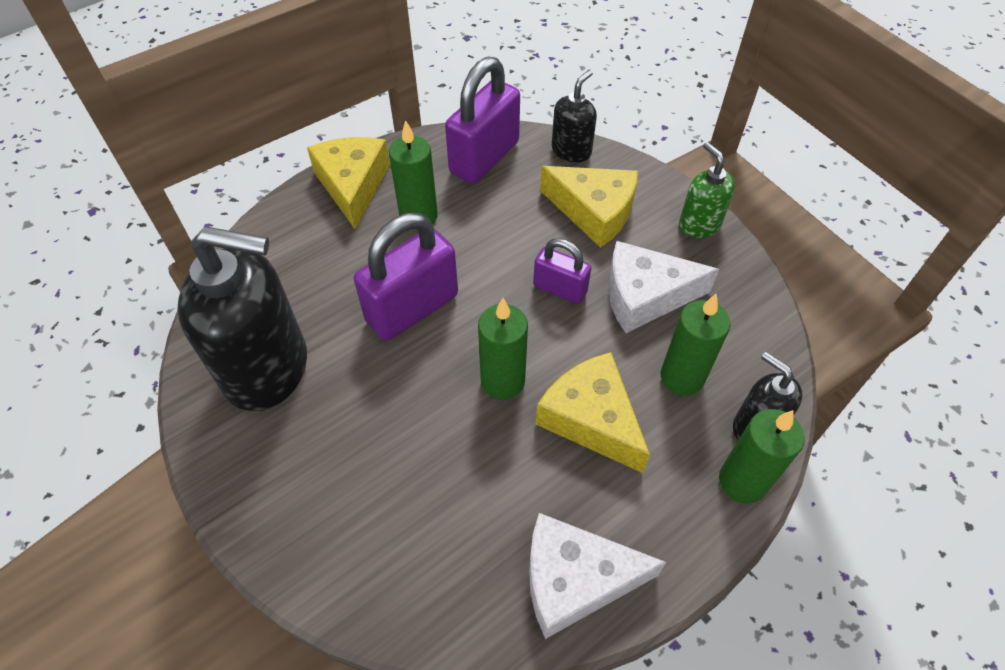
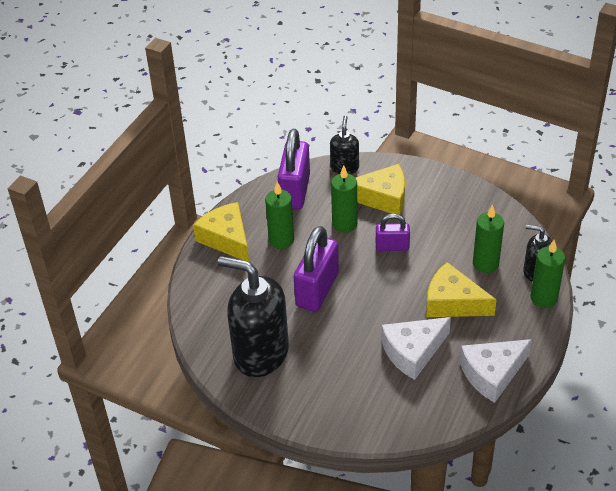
camera: 25 degrees left, 10 degrees down
(268, 369) = (260, 353): black soap dispenser -> black soap dispenser turned 135 degrees counterclockwise
(502, 381) = (394, 304): green candle -> green candle (344, 224)
(645, 296) = (440, 231): white cheese -> white cheese (413, 352)
(699, 224) = (445, 181): green soap dispenser -> none

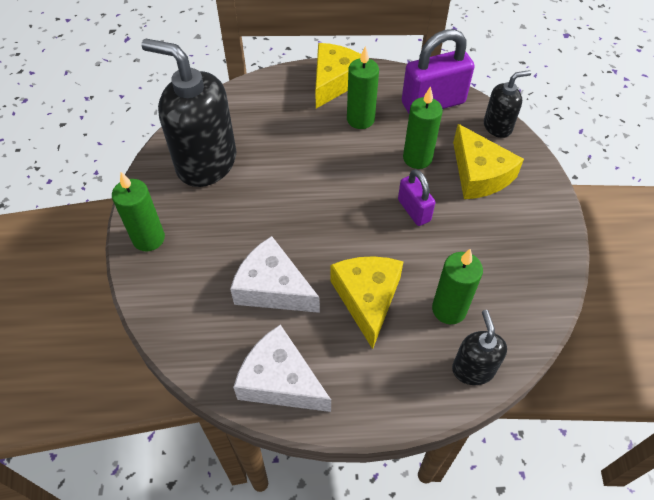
camera: 60 degrees right, 10 degrees up
(260, 353) = (206, 163): black soap dispenser -> black soap dispenser turned 60 degrees counterclockwise
(317, 290) = (312, 172): purple padlock -> none
(543, 298) = (434, 395): green candle -> green candle (149, 238)

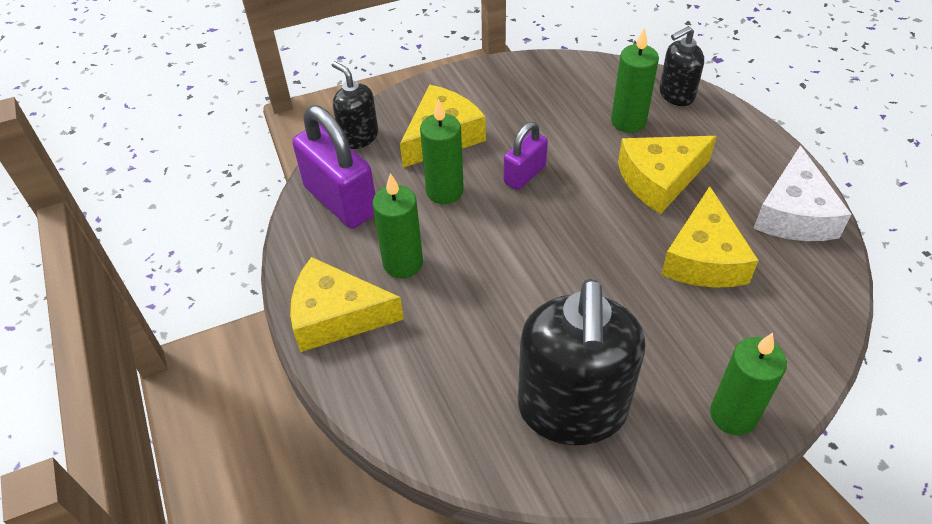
camera: 110 degrees left, 5 degrees down
(273, 287) = (704, 258): white cheese -> yellow cheese

